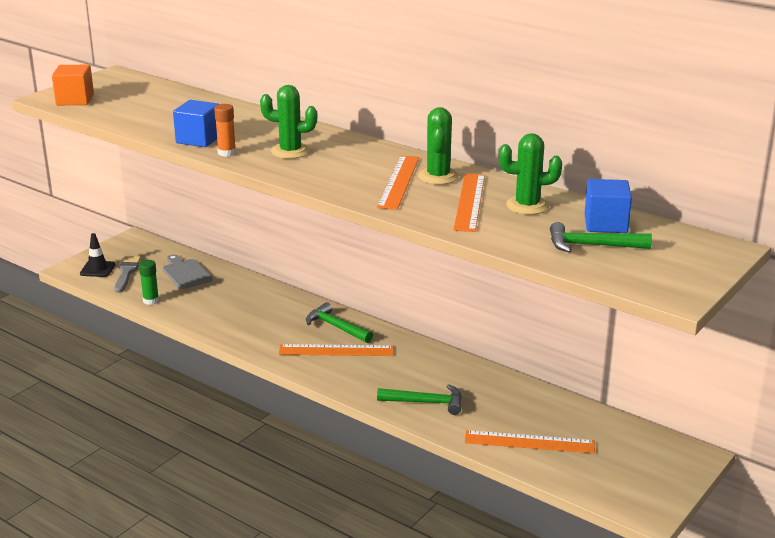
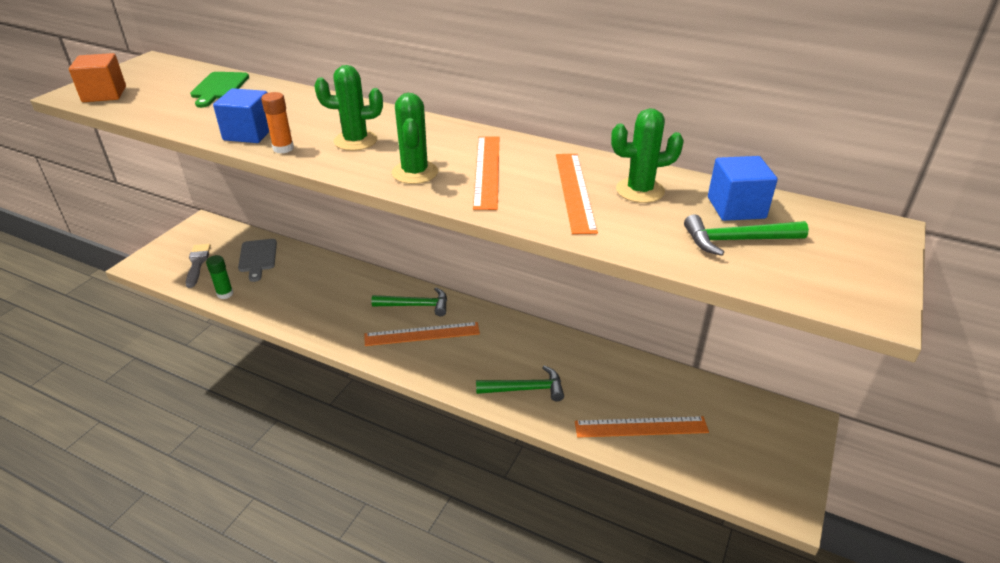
camera: 10 degrees left, 10 degrees up
(97, 269) = (167, 262): black traffic cone -> none
(175, 101) = (219, 88): none -> green cutting board
(186, 273) = (257, 258): grey cutting board -> grey cutting board turned 150 degrees counterclockwise
(336, 327) = (416, 305): green hammer -> green hammer turned 150 degrees clockwise
(438, 176) = (528, 160): green cactus -> green cactus (415, 172)

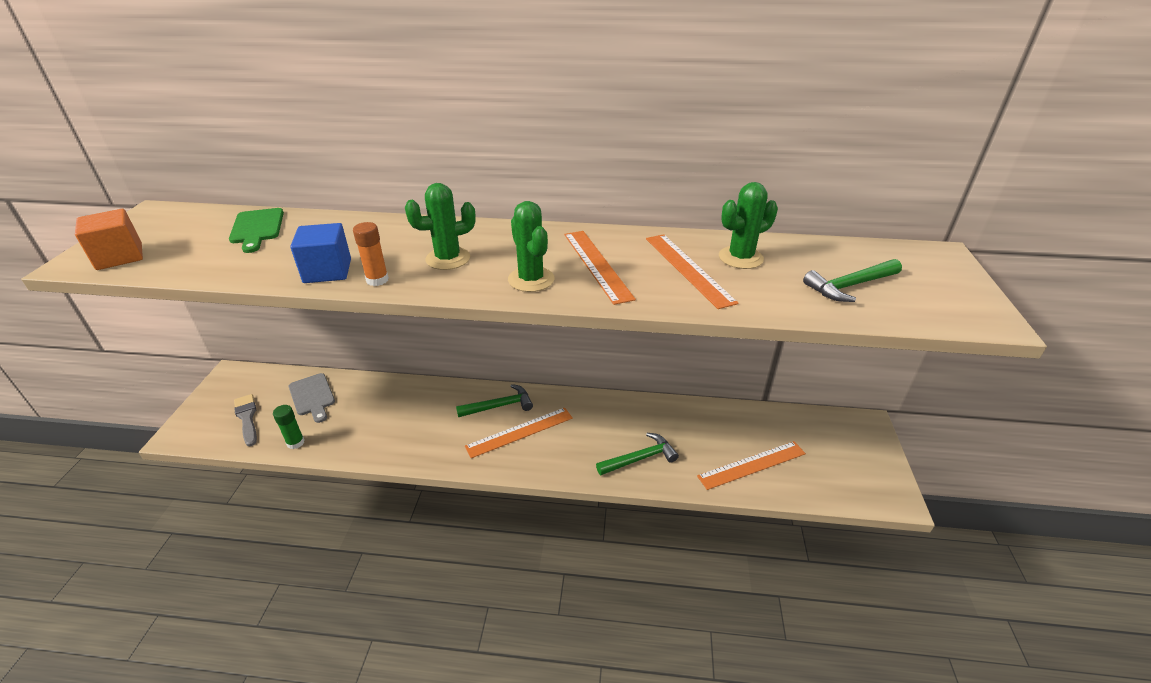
camera: 20 degrees left, 0 degrees up
(736, 208) = (826, 258): blue cube -> none

